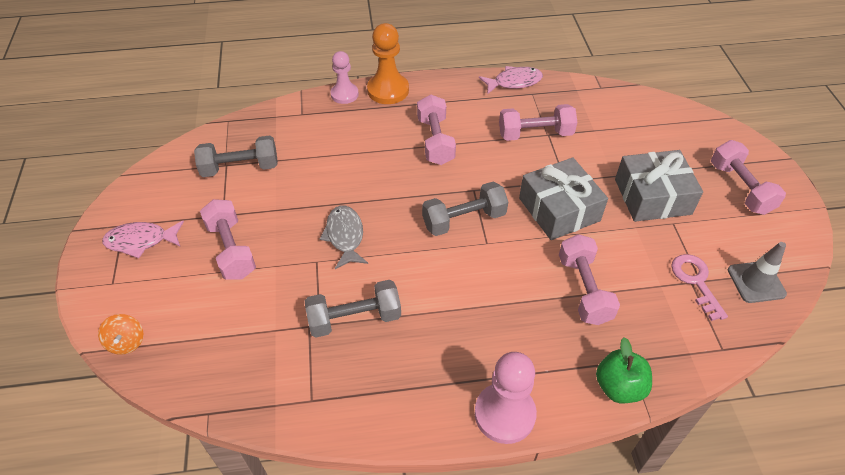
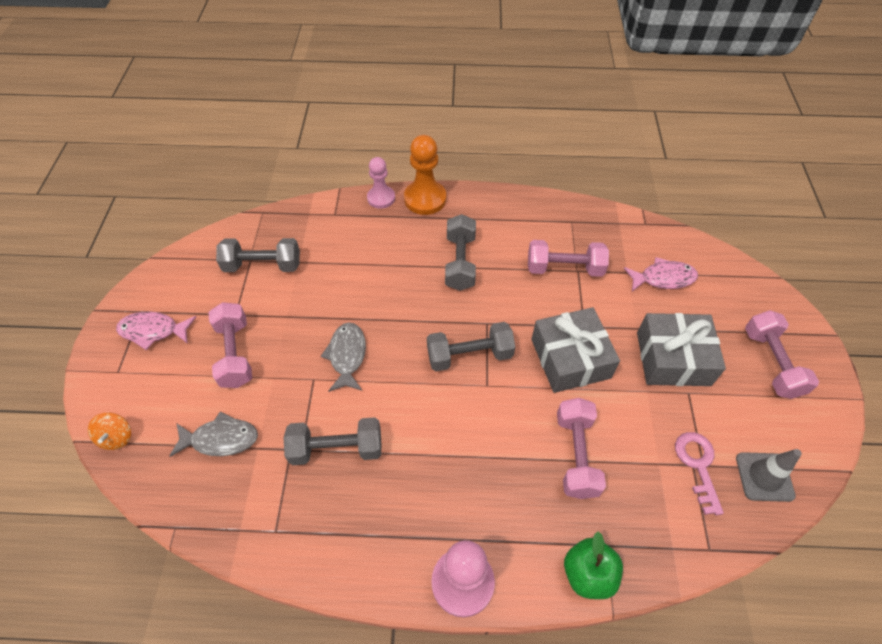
camera: 10 degrees right, 5 degrees up
(236, 328) = (221, 439): none -> grey fish
(435, 141) = (460, 262): pink dumbbell -> grey dumbbell
(514, 82) = (555, 206): pink fish -> pink fish (663, 278)

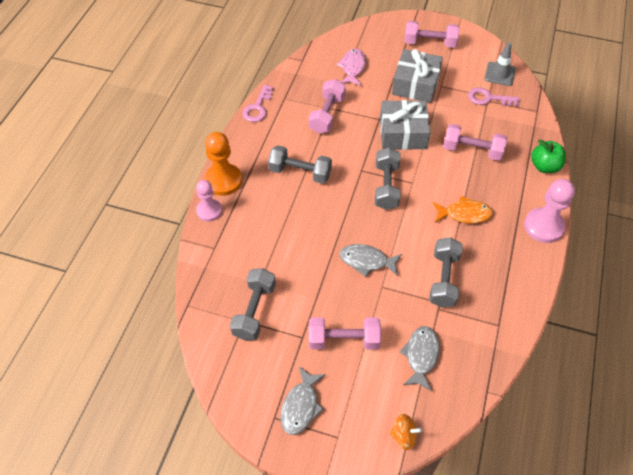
camera: 75 degrees left, 0 degrees up
(153, 331) = (301, 406): pink fish -> grey fish
(452, 460) = (464, 214): none -> orange fish
(544, 201) = (258, 107): none -> pink key

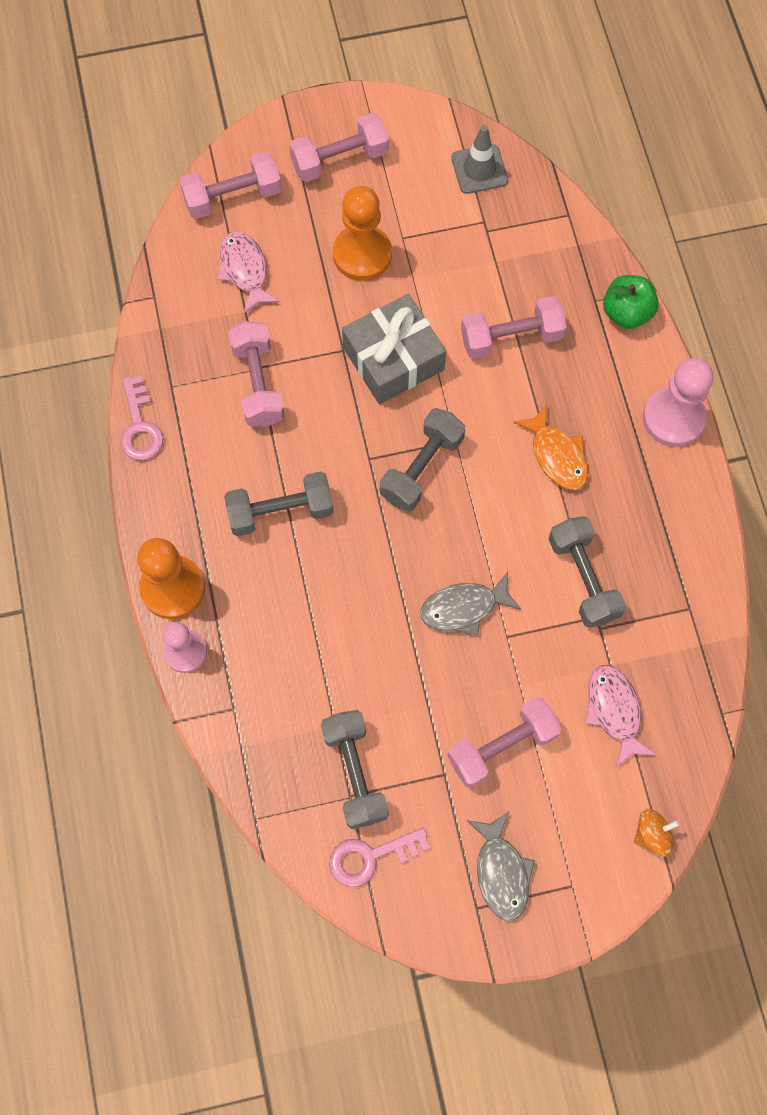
camera: 30 degrees left, 15 degrees up
(367, 37) = (233, 197): none -> pink dumbbell
(386, 186) = (421, 468): grey dumbbell -> grey dumbbell turned 60 degrees clockwise
(415, 84) = (362, 254): grey gift -> orange pawn
(421, 356) = (614, 711): grey fish -> pink fish
(464, 214) = (557, 455): orange fish -> orange fish turned 90 degrees clockwise
(488, 98) = (486, 226): pink key -> pink key (370, 857)

